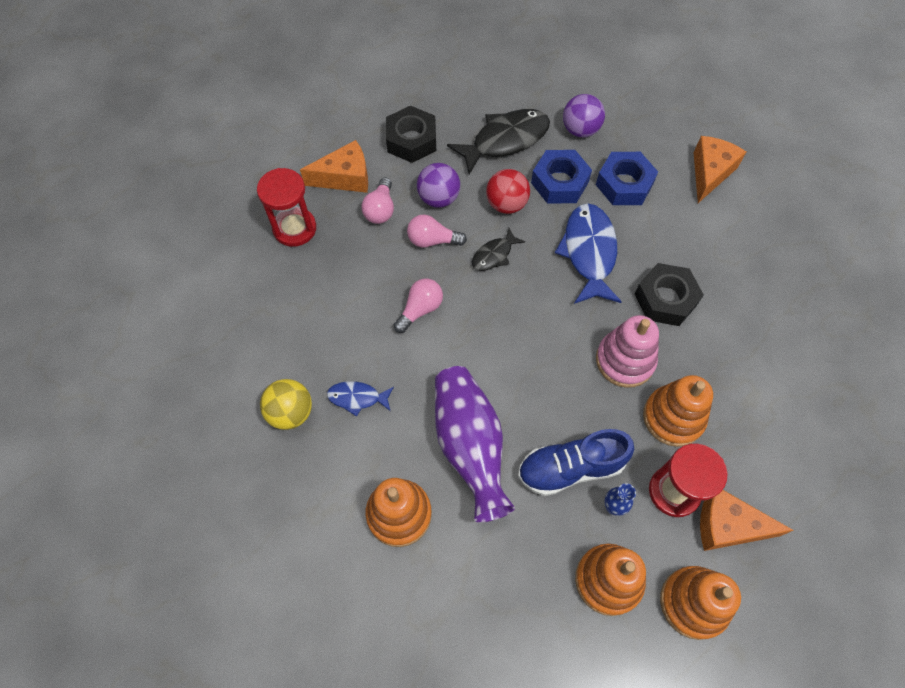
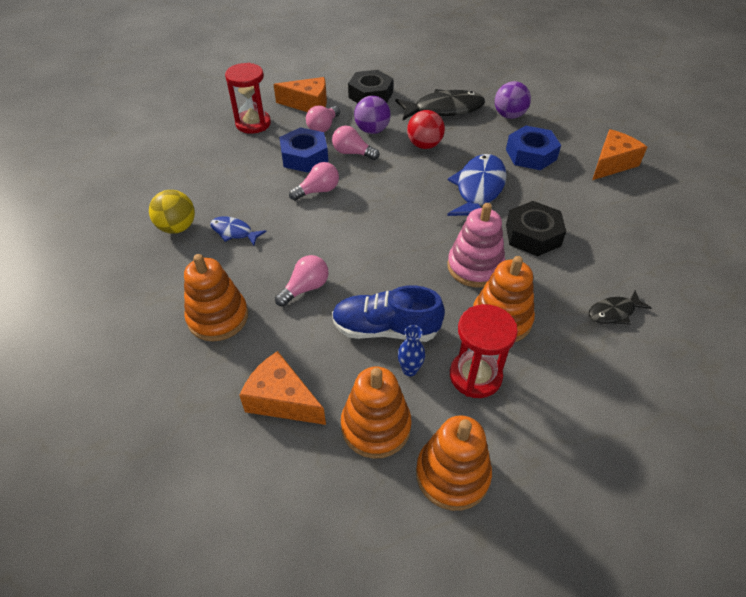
camera: 20 degrees right, 15 degrees down
(469, 446) = (305, 288): purple vase -> pink light bulb
(494, 255) = (397, 172): black fish -> black fish (613, 312)
(559, 182) = (475, 142): blue nut -> blue nut (304, 156)
(728, 526) = (518, 420): orange cheese -> orange cheese (282, 400)

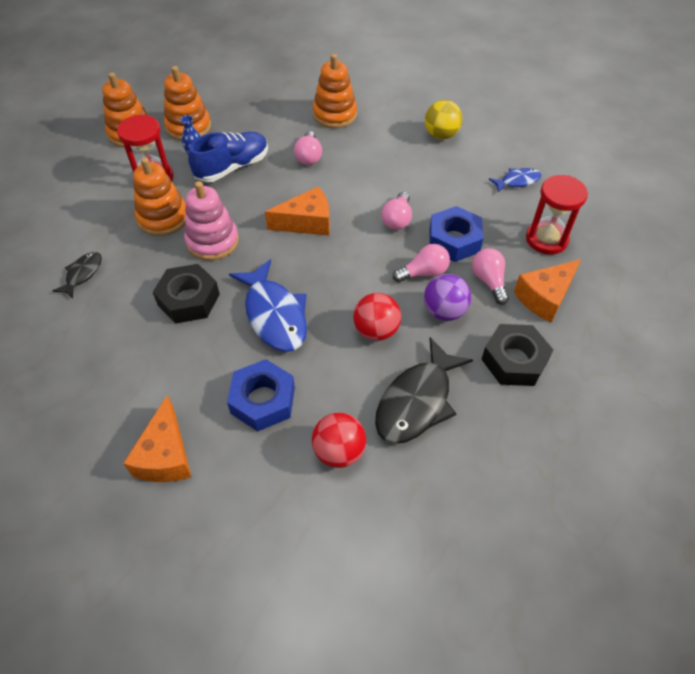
camera: 135 degrees right, 5 degrees up
(234, 232) = (403, 155): blue fish -> blue fish (517, 181)
(282, 400) = (249, 108): orange cheese -> orange cheese (307, 222)
(509, 115) = (339, 451): purple ball -> red ball

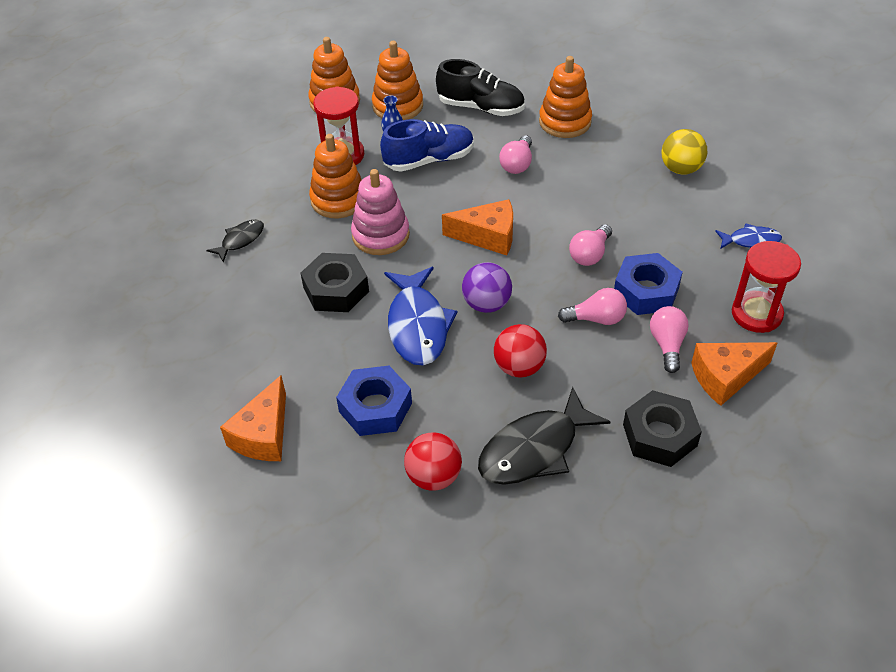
camera: 20 degrees right, 5 degrees down
(261, 115) = (481, 107): none -> black shoe
(444, 311) = (602, 365): purple ball -> purple ball (486, 304)

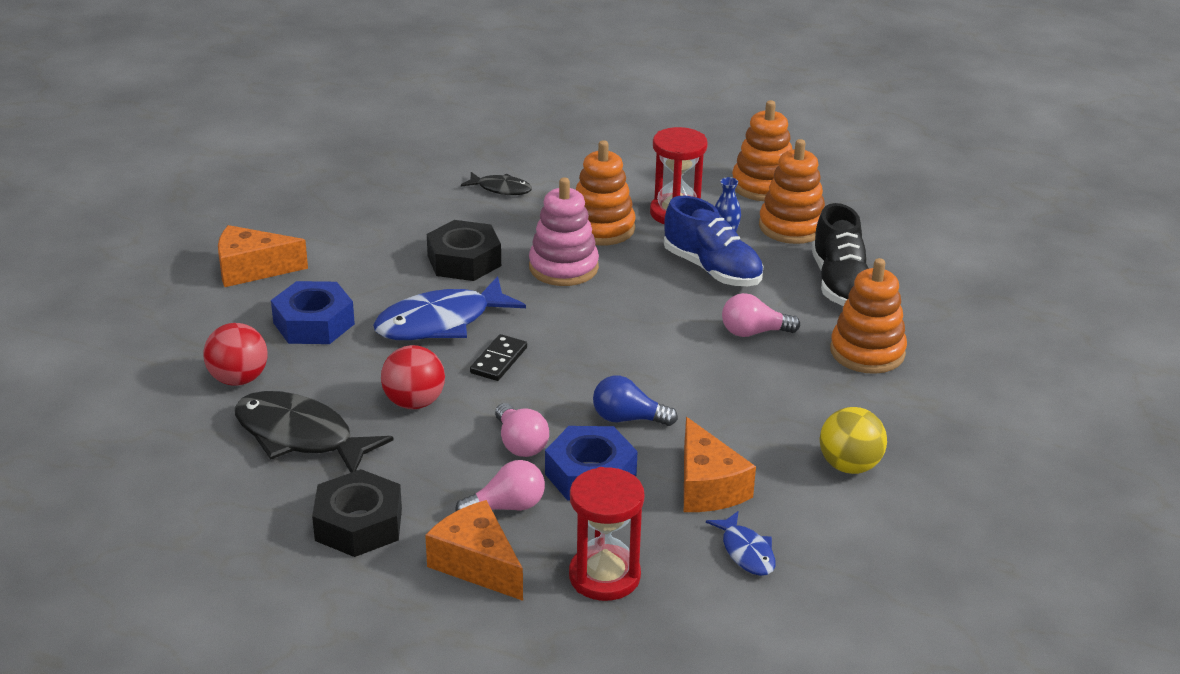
camera: 65 degrees right, 15 degrees down
(486, 304) = (498, 360): purple ball -> black domino
(488, 236) = (609, 338): orange cheese -> orange cheese (707, 487)
(590, 254) = (628, 419): pink light bulb -> blue light bulb

